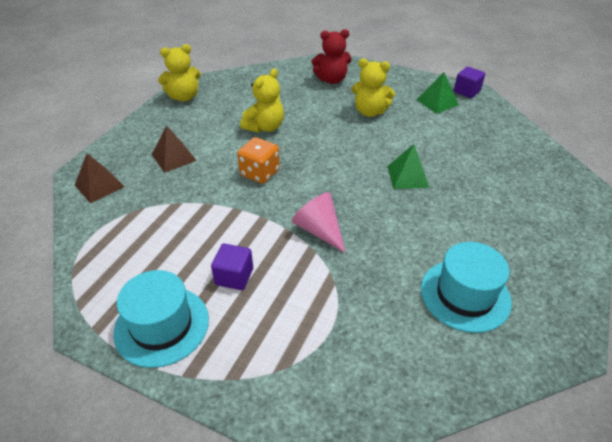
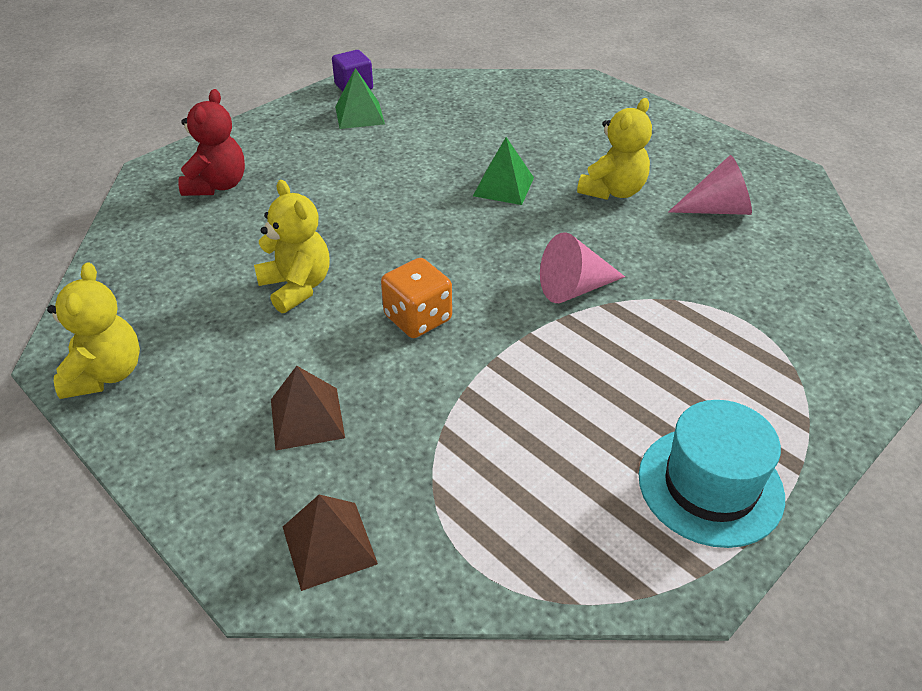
camera: 70 degrees left, 0 degrees up
(234, 277) = (636, 390): purple cube -> none
(370, 112) = (337, 174): yellow teddy bear -> yellow teddy bear (613, 191)
(465, 295) = (717, 209): turquoise hat -> pink cone

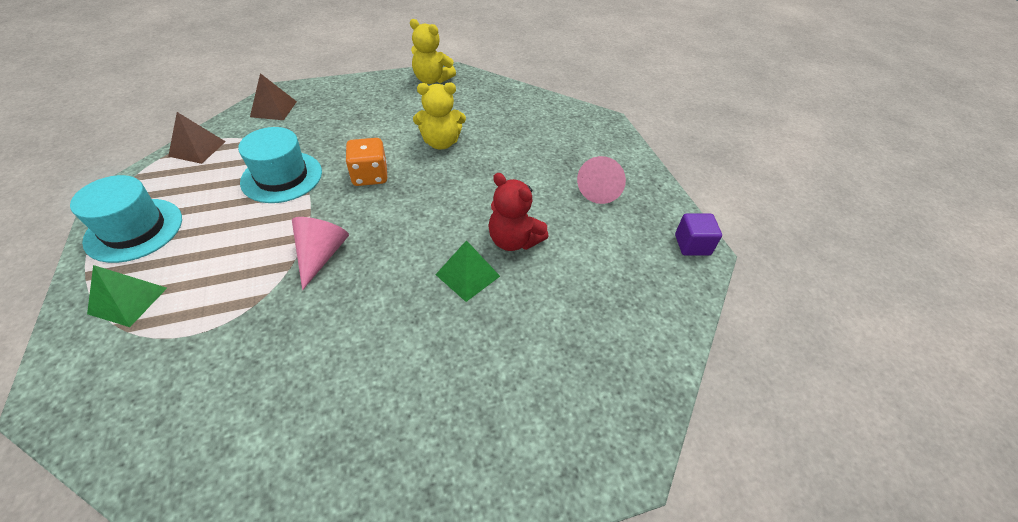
camera: 115 degrees right, 5 degrees up
(217, 185) = (571, 139): red teddy bear -> red teddy bear (513, 240)
(307, 418) = (344, 121): brown pyramid -> brown pyramid (197, 148)
(359, 115) = (635, 231): green pyramid -> green pyramid (128, 300)
(489, 404) = (282, 177): none -> turquoise hat
(613, 191) = (403, 349): yellow teddy bear -> none
(717, 209) = (306, 421): pink cone -> pink cone (600, 189)

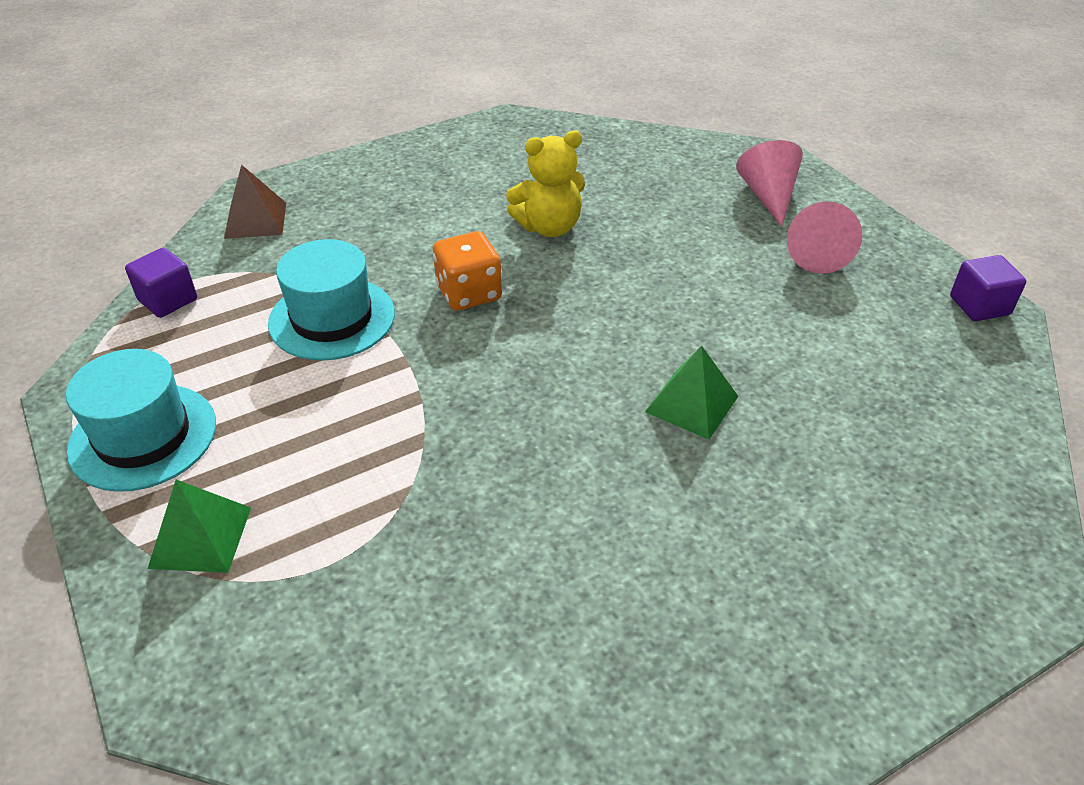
camera: 10 degrees left, 5 degrees down
(197, 148) = (168, 300): brown pyramid -> purple cube
(321, 255) = (461, 418): pink cone -> pink cone (768, 196)
(432, 80) = (482, 137): yellow teddy bear -> none
(513, 240) = (731, 345): red teddy bear -> none

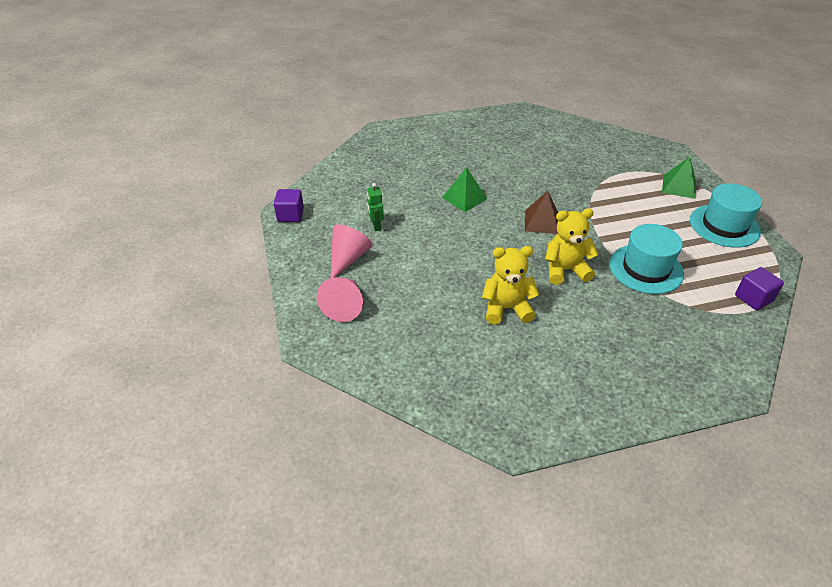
camera: 165 degrees left, 0 degrees up
(256, 220) = (722, 356): brown pyramid -> brown pyramid (541, 222)
(469, 293) = (565, 270): orange dice -> yellow teddy bear
(817, 312) = (376, 226): none -> green robot

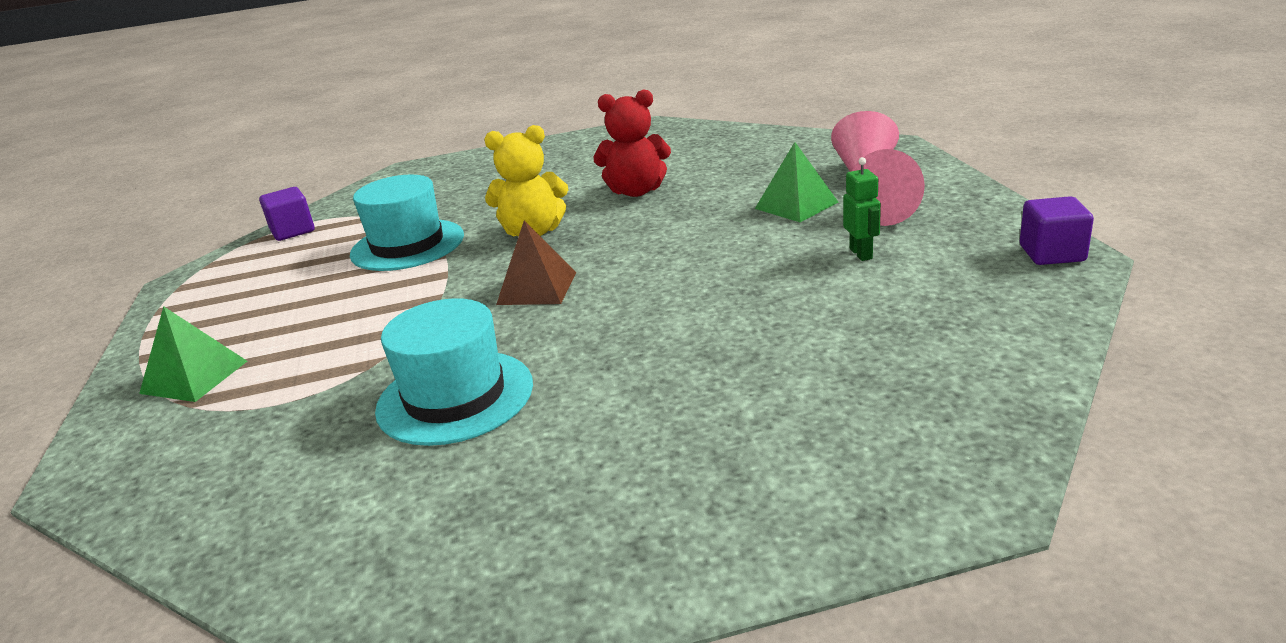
camera: 175 degrees left, 15 degrees down
(464, 198) = (684, 314): green pyramid -> green pyramid (796, 205)
(506, 308) = (636, 191): yellow teddy bear -> red teddy bear
(724, 226) = (206, 311): turquoise hat -> turquoise hat (455, 397)

